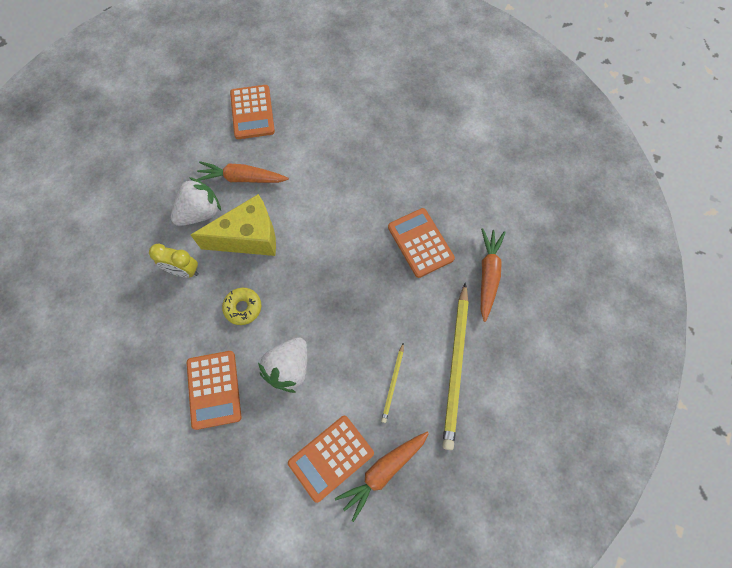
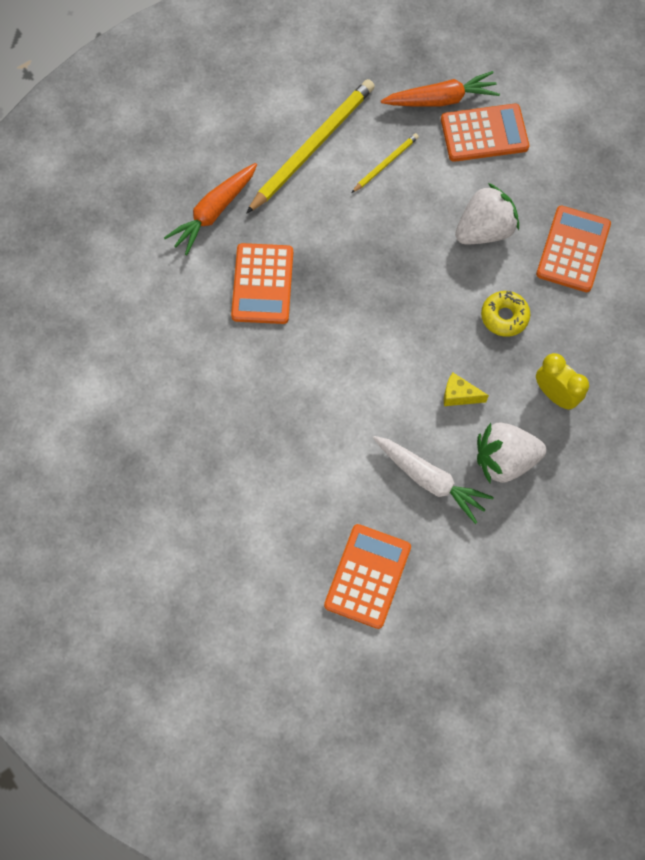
camera: 150 degrees left, 0 degrees up
(242, 178) = (430, 480): orange carrot -> white carrot
(249, 237) = (459, 395): yellow cheese -> yellow cheese, size x0.42

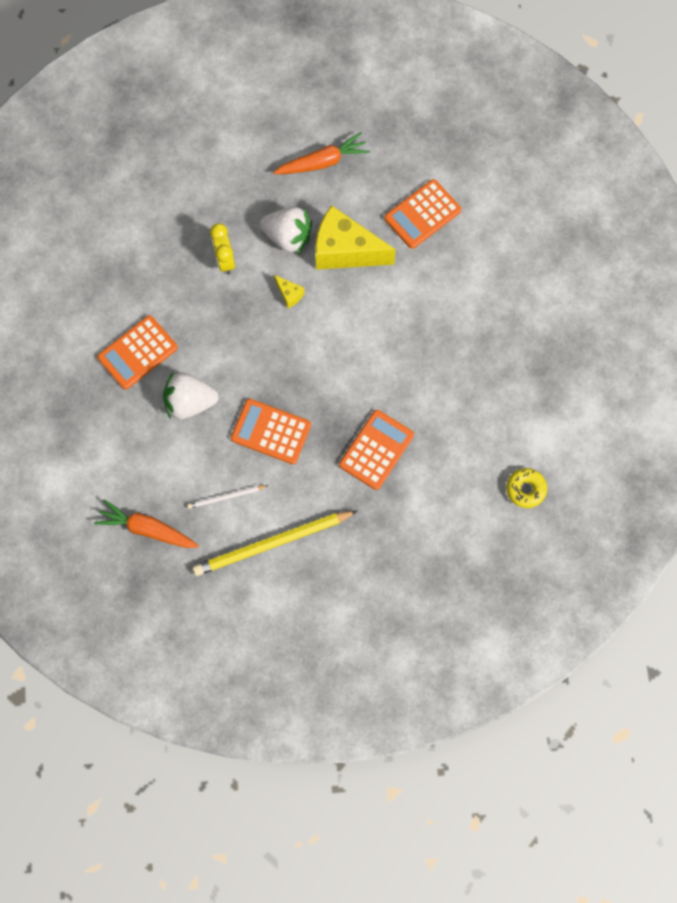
camera: 150 degrees left, 5 degrees up
(214, 212) = (380, 529): orange carrot -> orange carrot (322, 162)
(386, 163) = (226, 497): yellow pencil -> white pencil
(430, 480) = (345, 251): white carrot -> yellow cheese
(484, 133) = (135, 480): orange calculator -> orange calculator (271, 431)
(504, 317) = (221, 331): yellow donut -> yellow donut (525, 489)

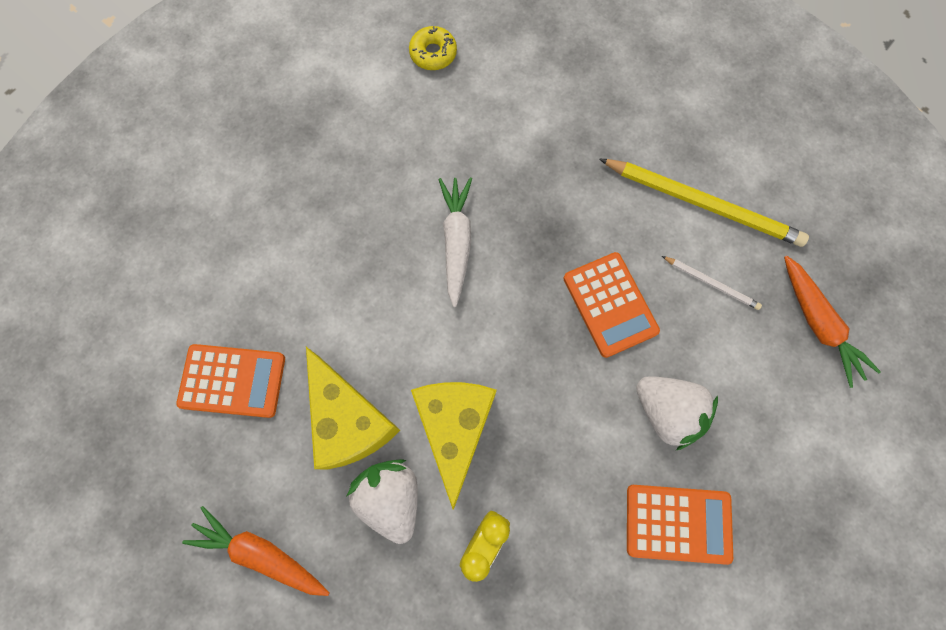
camera: 135 degrees left, 0 degrees up
(289, 294) = (455, 429): yellow cheese -> yellow cheese, size x2.38
(376, 450) = (526, 197): orange calculator -> none
(388, 387) = (456, 242): none -> white carrot

